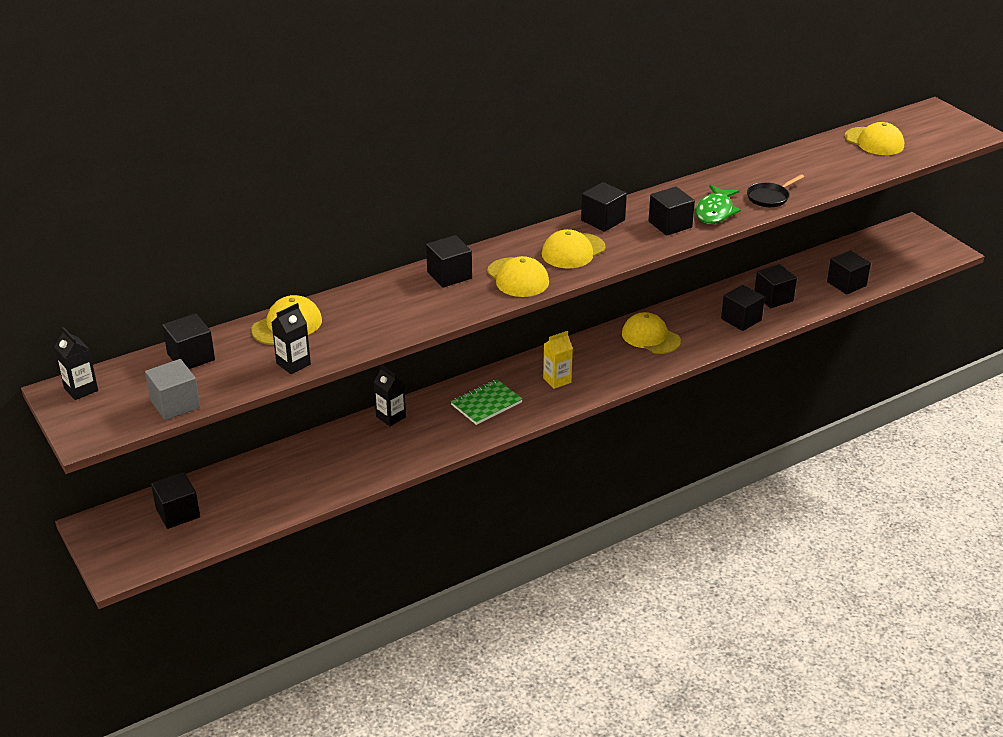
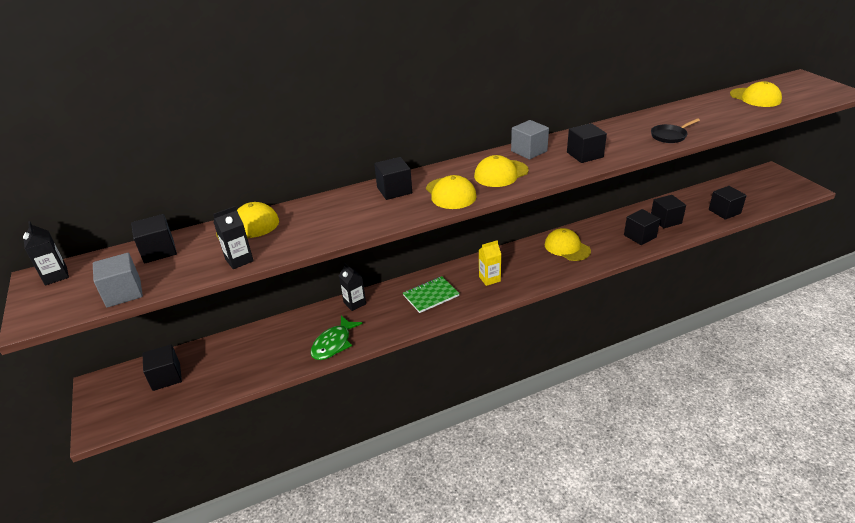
camera: 10 degrees right, 0 degrees up
(603, 220) = (529, 151): black cube -> grey cube
(715, 211) = (623, 146): green fish -> green fish (333, 343)

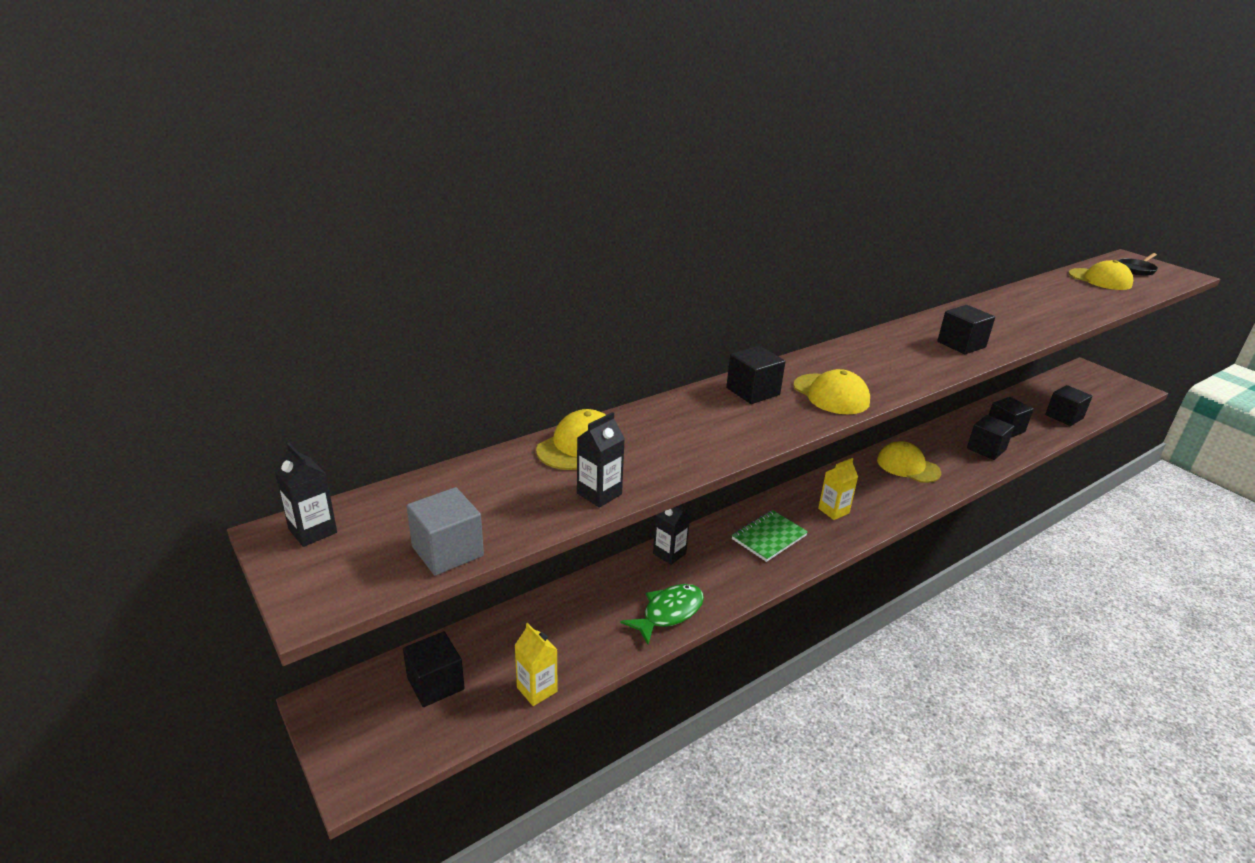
camera: 15 degrees left, 5 degrees down
(159, 251) = (462, 485): black cube -> none
(225, 386) = (537, 689): none -> yellow carton
(333, 343) = (668, 613): green fish -> green fish turned 150 degrees counterclockwise
(501, 173) = (876, 368): yellow cap -> none
(529, 151) = (889, 340): grey cube -> none
(670, 136) = (1042, 322): black pan -> black pan (1136, 269)

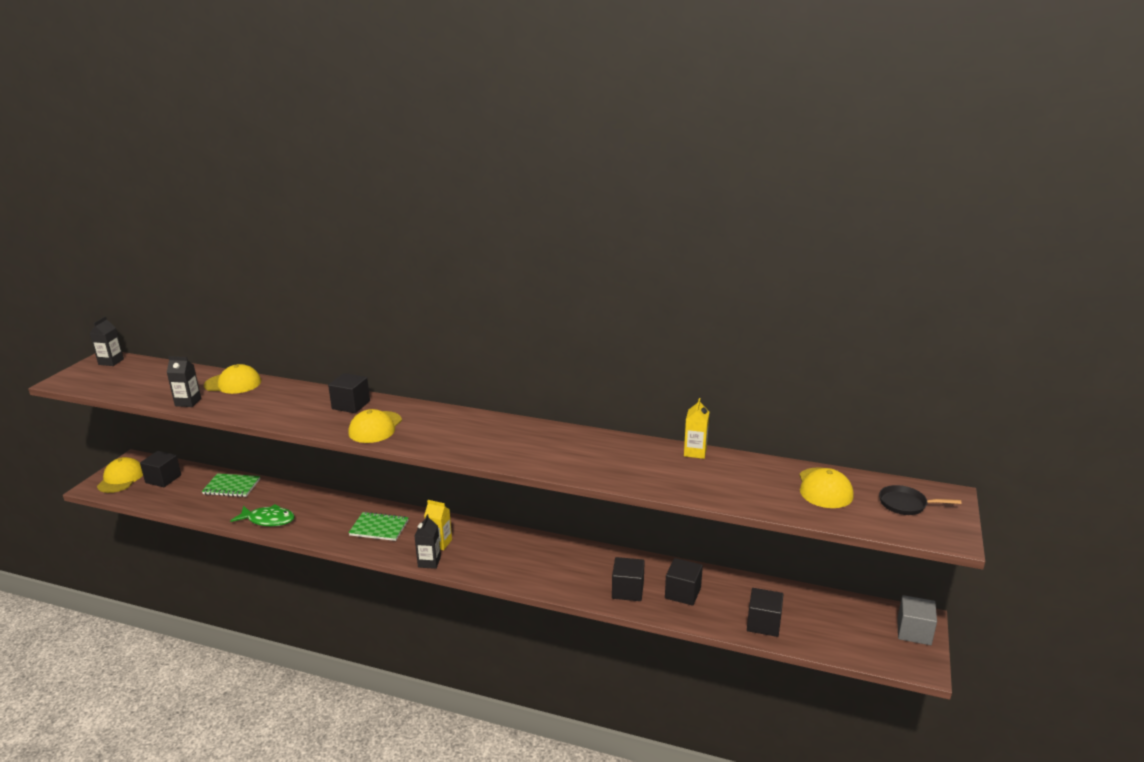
camera: 55 degrees right, 5 degrees down
(447, 551) = (113, 389): grey cube -> grey cube (914, 632)
(537, 689) = (176, 506): yellow carton -> yellow carton (695, 452)
(544, 620) = (231, 487): none -> green notebook
(669, 553) = (327, 500): black carton -> black carton (429, 562)
(908, 466) = (545, 558): yellow cap -> yellow cap (121, 478)
(961, 344) = (530, 452): black cube -> none

